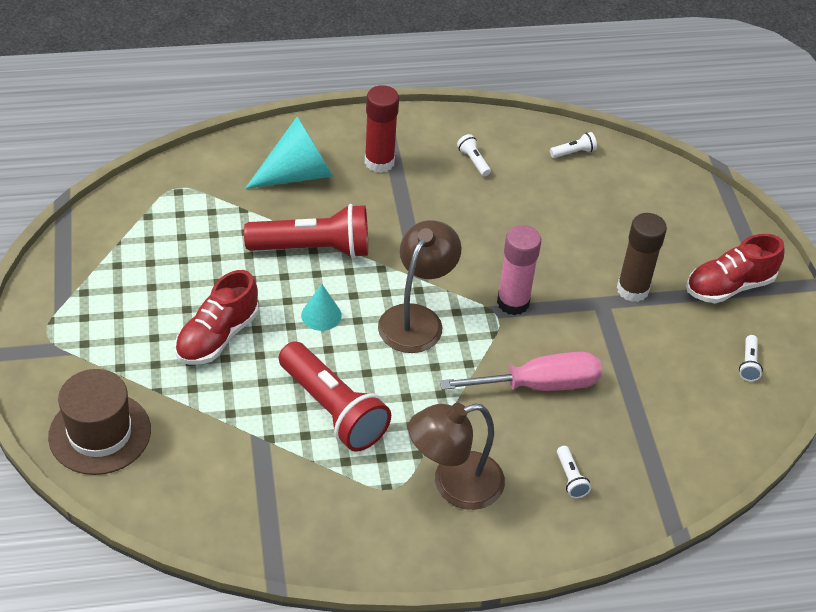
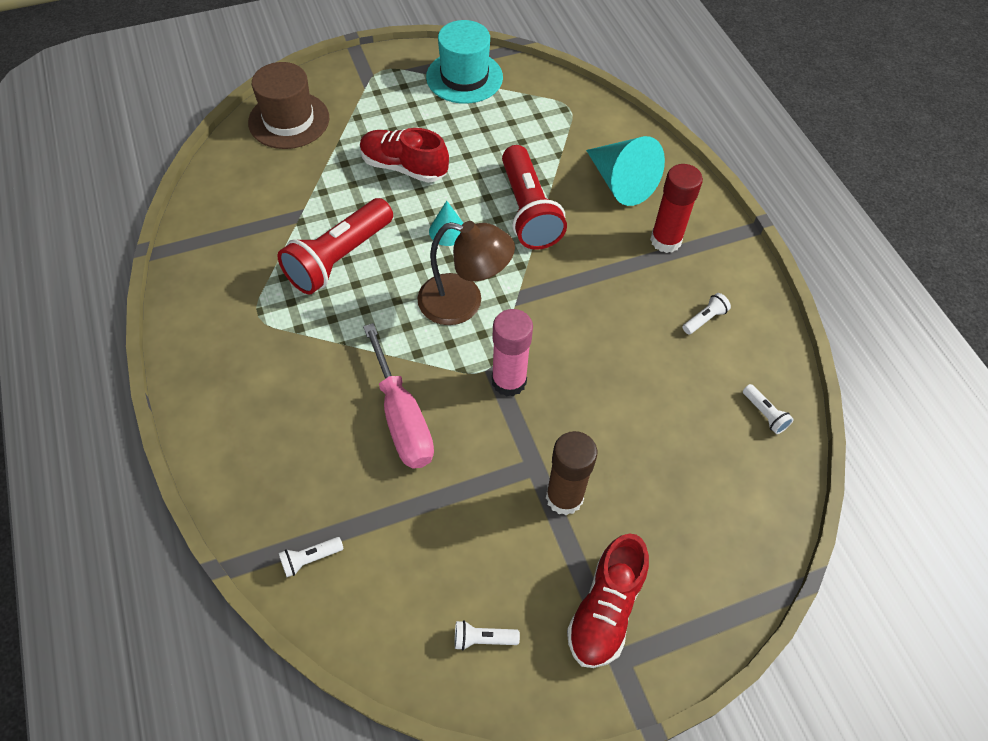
camera: 80 degrees right, 10 degrees up
(93, 262) = (464, 77): none -> turquoise hat
(454, 485) = (267, 362): brown lamp -> none
(570, 478) = (287, 460): white flashlight -> white flashlight (310, 559)
(729, 286) = (605, 609): red shoe -> red shoe turned 120 degrees counterclockwise

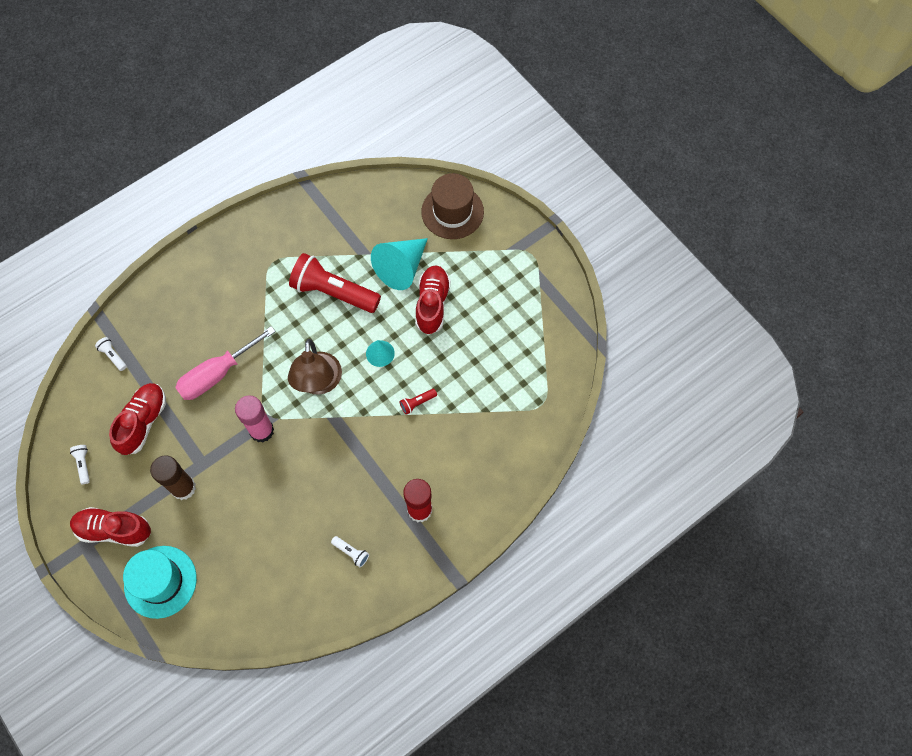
camera: 75 degrees right, 10 degrees up
(441, 534) = (143, 422): none -> red shoe
(464, 77) = (546, 316): turquoise hat -> turquoise hat (160, 581)
(528, 211) = (417, 403): red flashlight -> red flashlight, size x0.41
(621, 183) = (469, 463): turquoise cone -> turquoise cone (401, 268)
(764, 414) = (278, 608): white flashlight -> none

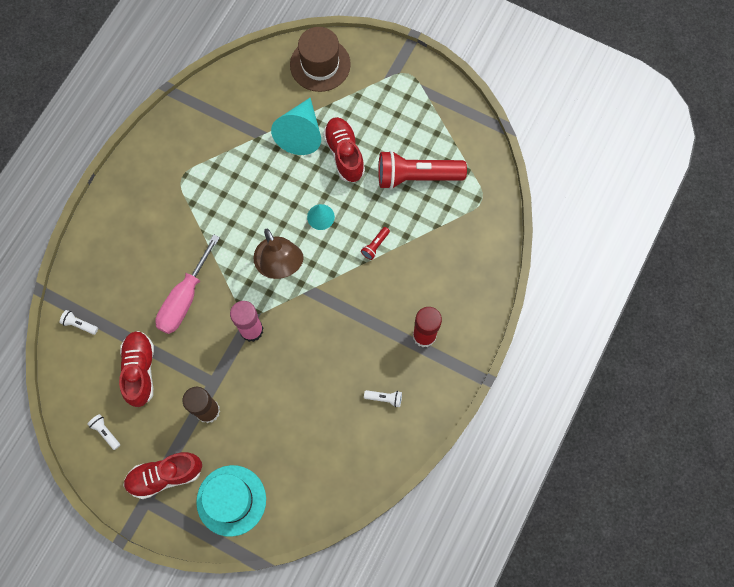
camera: 25 degrees left, 5 degrees up
(333, 292) = (251, 180): red flashlight -> red flashlight (416, 176)

